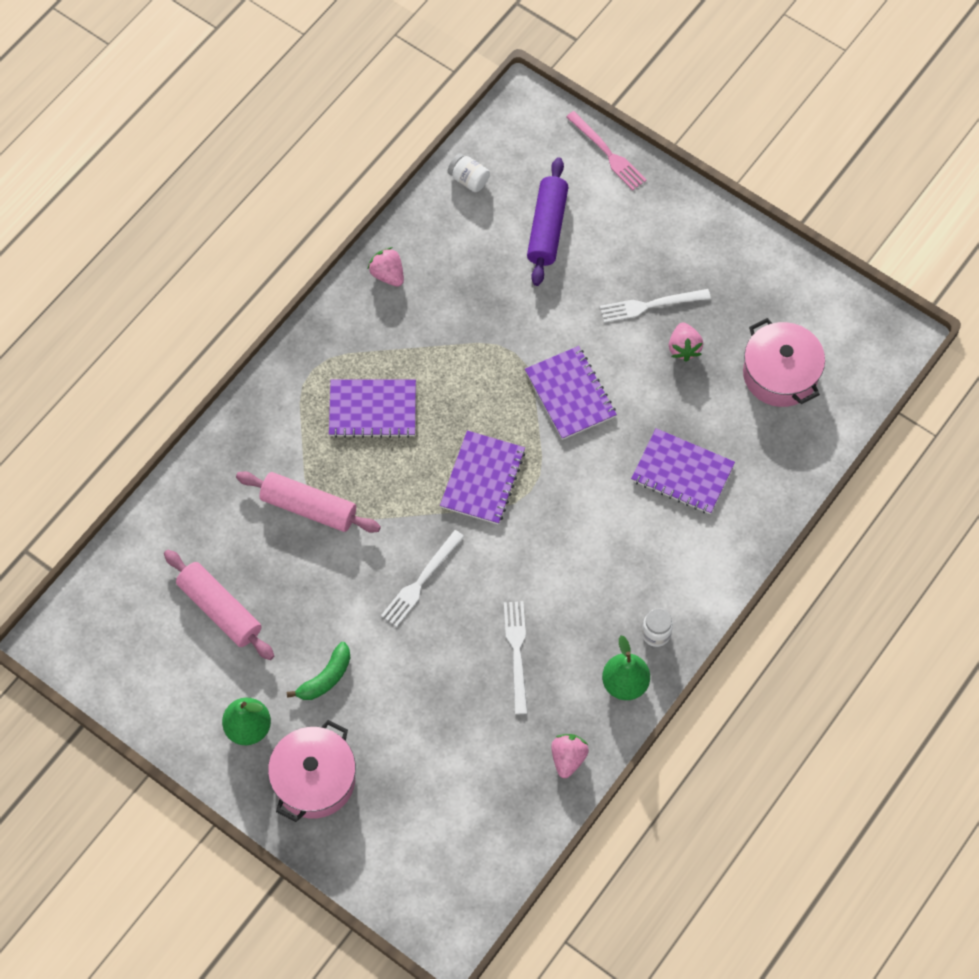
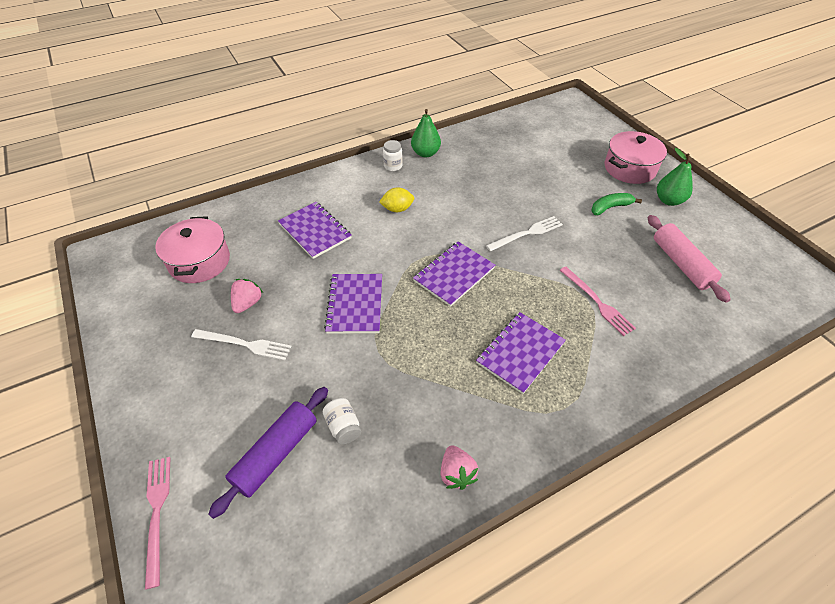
camera: 155 degrees left, 15 degrees down
(309, 508) = (597, 302): pink rolling pin -> pink fork
(372, 409) = (520, 353): purple notebook -> purple notebook turned 75 degrees counterclockwise
(468, 180) = (316, 552): white jar -> white jar (343, 427)
(517, 652) = (481, 183): white fork -> none
(568, 758) = (476, 137): pink strawberry -> none
(603, 553) = (397, 209): none -> yellow lemon

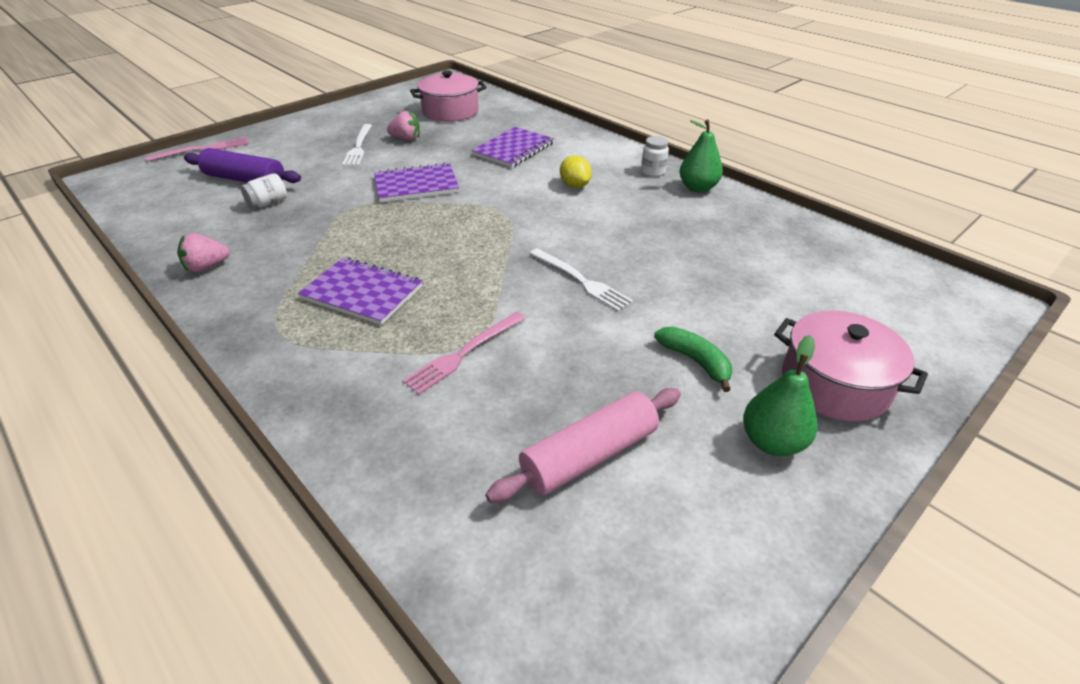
camera: 75 degrees right, 10 degrees down
(454, 274) = (479, 234): purple notebook -> none

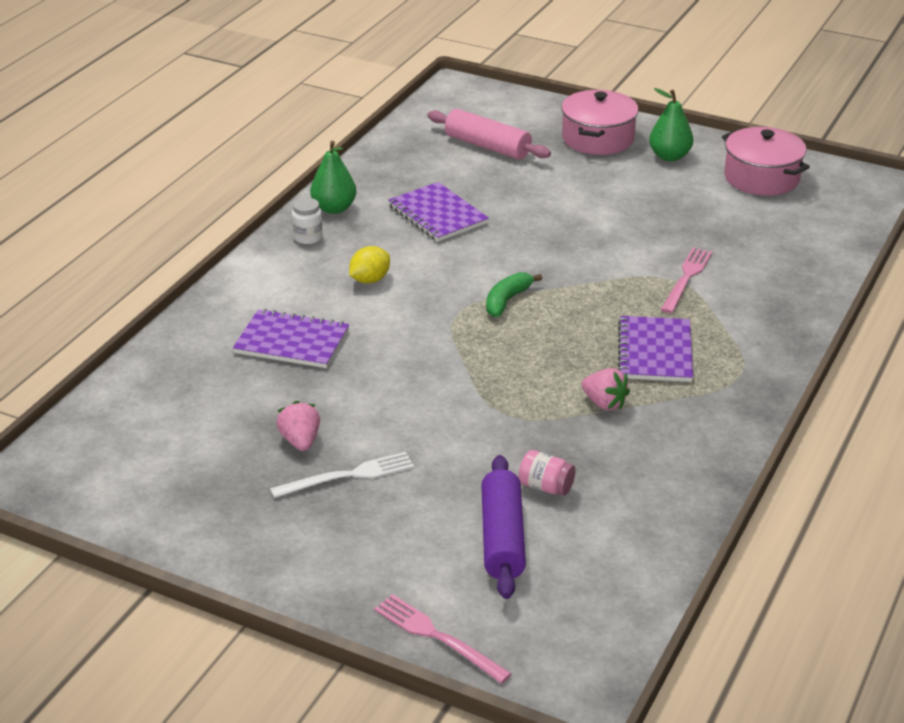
camera: 110 degrees left, 5 degrees down
(207, 267) = (693, 466): pink strawberry -> pink strawberry (604, 403)
(268, 203) = (546, 487): white jar -> pink jar
(416, 185) = (432, 387): purple notebook -> purple notebook (437, 214)
(450, 111) = (178, 431): pink pot -> pink pot (761, 178)
(464, 353) = (686, 278): pink fork -> pink fork turned 90 degrees counterclockwise
(581, 280) = (550, 245): white fork -> none
(589, 456) = (735, 211): pink rolling pin -> pink rolling pin (487, 146)
(695, 361) = (615, 186): green banana -> green banana (507, 300)

